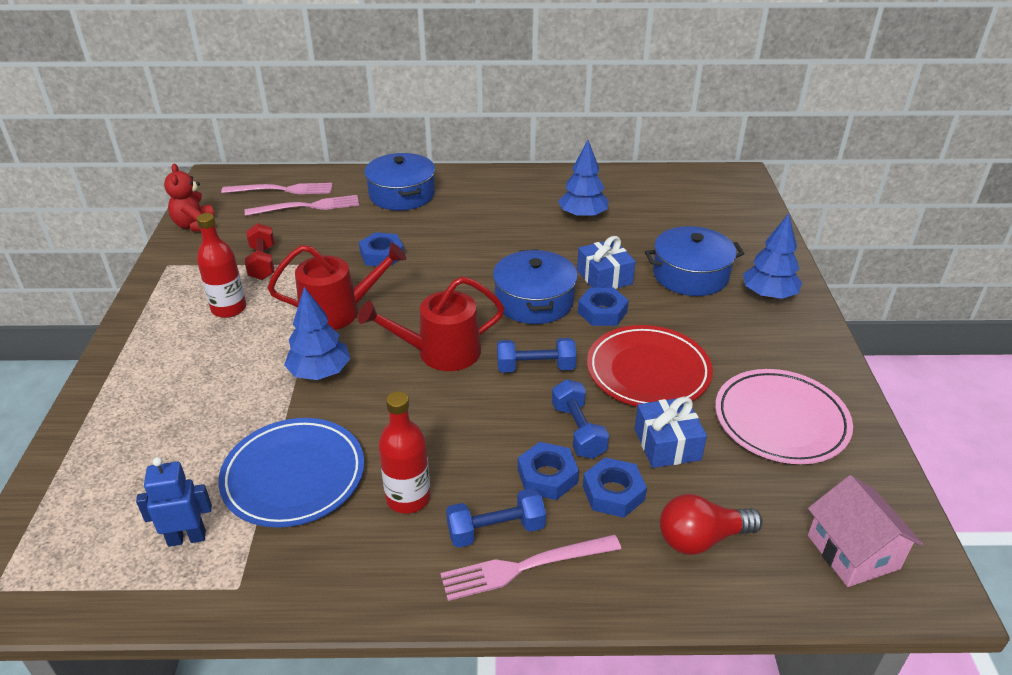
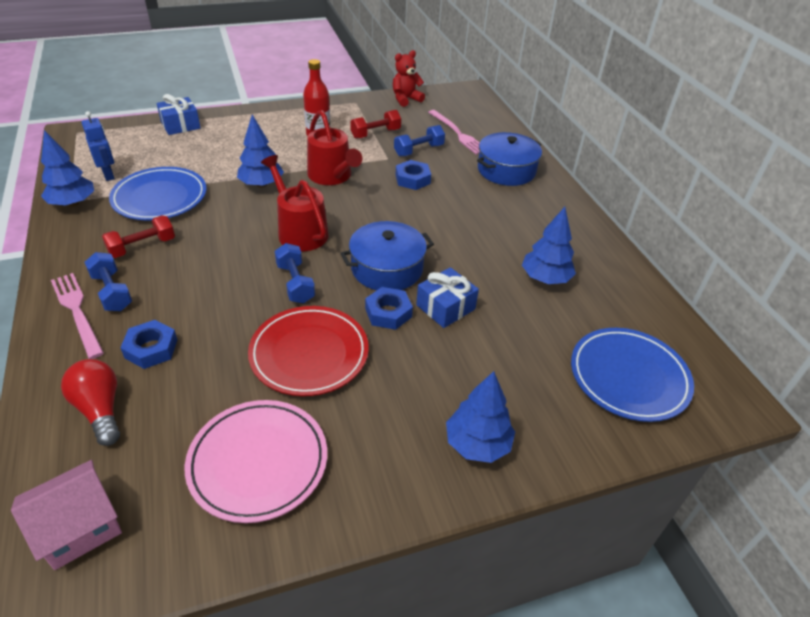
camera: 70 degrees right, 5 degrees up
(248, 583) = (73, 203): none -> blue tree
(282, 190) = (473, 118): pink fork -> none
(408, 498) = (142, 247): red bottle -> red dumbbell
(547, 476) = (167, 309): blue nut -> none
(578, 431) = (221, 319): blue dumbbell -> blue dumbbell (419, 150)
(667, 444) = (212, 376): blue gift -> blue gift (180, 125)
(690, 275) = (483, 371): blue pot -> none
(709, 210) = (628, 377): none -> blue plate

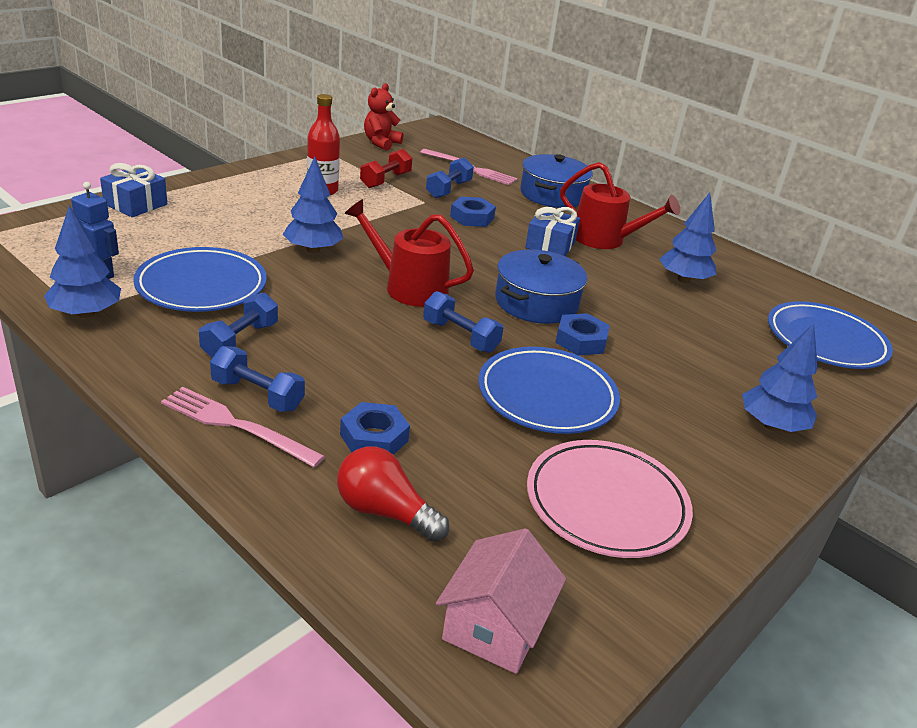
camera: 30 degrees left, 10 degrees down
(142, 247) = (240, 340): red dumbbell -> blue dumbbell
(309, 354) = (547, 396): red plate -> blue plate
(332, 176) = (384, 228): red watering can -> red watering can (604, 239)
(445, 307) = (626, 323): blue gift -> blue gift (550, 245)

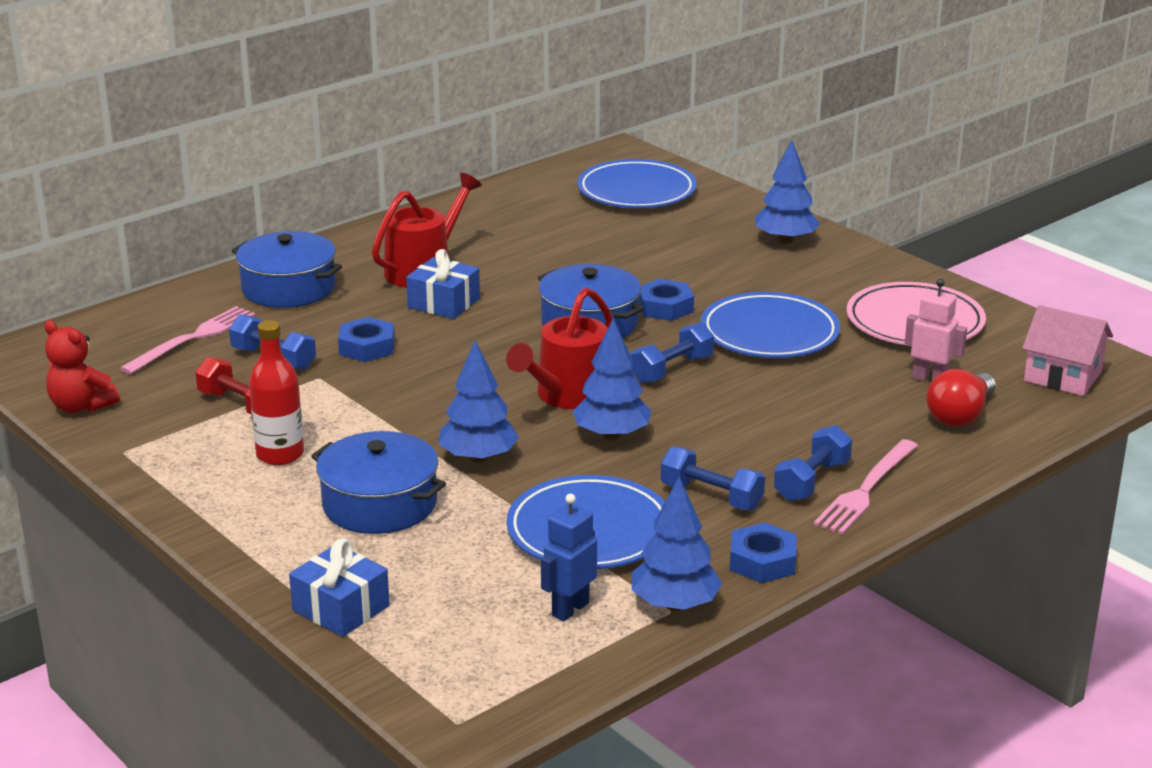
camera: 80 degrees left, 5 degrees down
(256, 217) = (379, 504): none -> blue pot
(374, 437) = (861, 419): blue nut -> blue nut (762, 561)
(467, 498) = (930, 379): none -> pink robot
(683, 280) = (522, 238): blue tree -> blue tree (612, 435)

